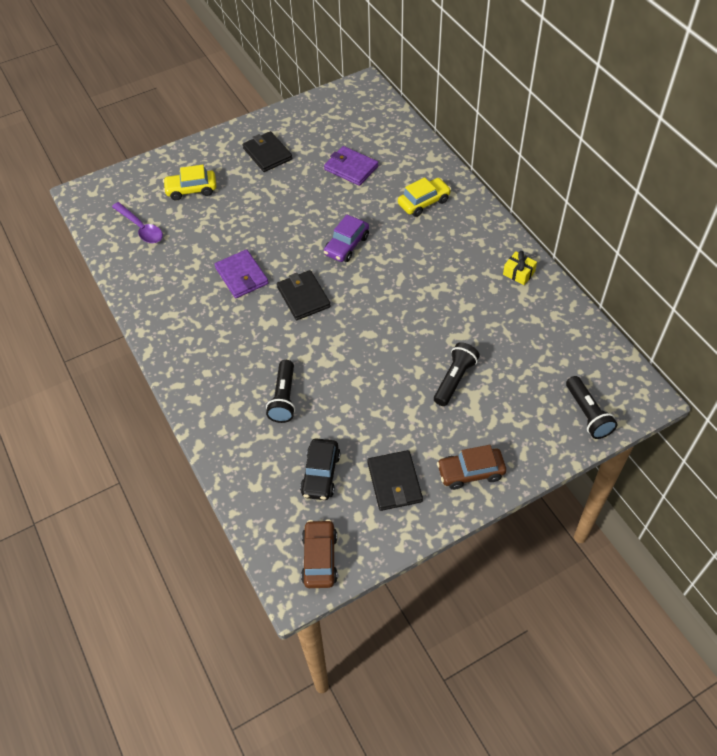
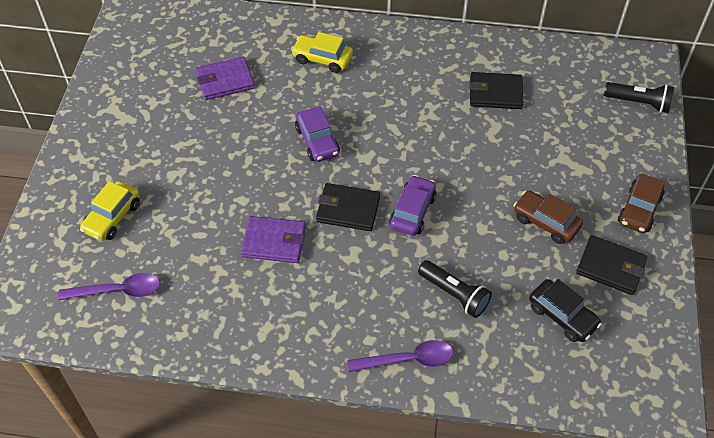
camera: 55 degrees left, 0 degrees up
(208, 403) = (408, 359): none -> purple spoon
(267, 154) = (134, 129): black wallet -> black wallet (495, 93)
(320, 558) = (650, 369): brown car -> brown car (546, 222)
(335, 333) = (412, 211): none -> purple car
(424, 202) = (322, 59): yellow car -> yellow car turned 75 degrees counterclockwise
(454, 379) = (537, 161): black flashlight -> none
(518, 273) = (463, 51): yellow gift -> none

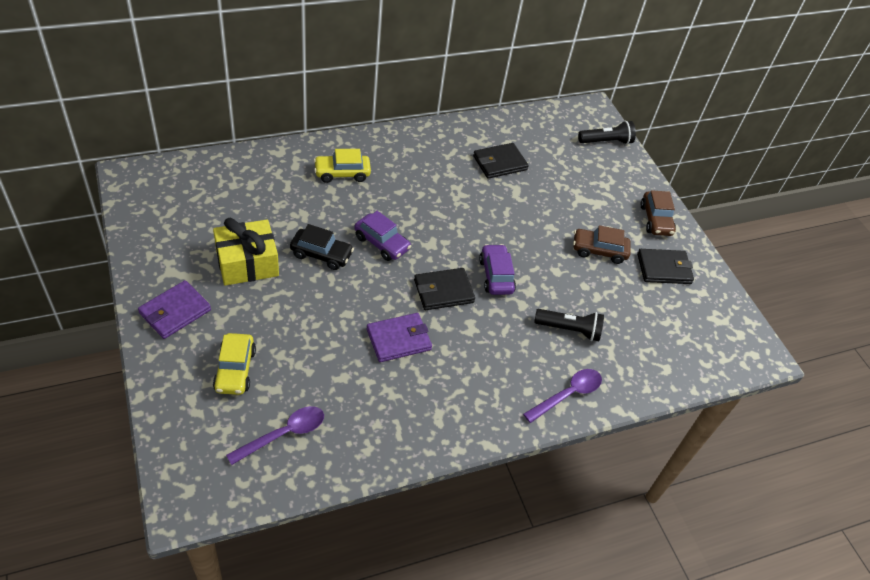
camera: 35 degrees left, 5 degrees down
(181, 121) = (247, 263): none -> yellow gift
(225, 81) = (266, 216): purple wallet -> purple wallet (175, 312)
(562, 316) = (655, 317): black car -> black car (321, 254)

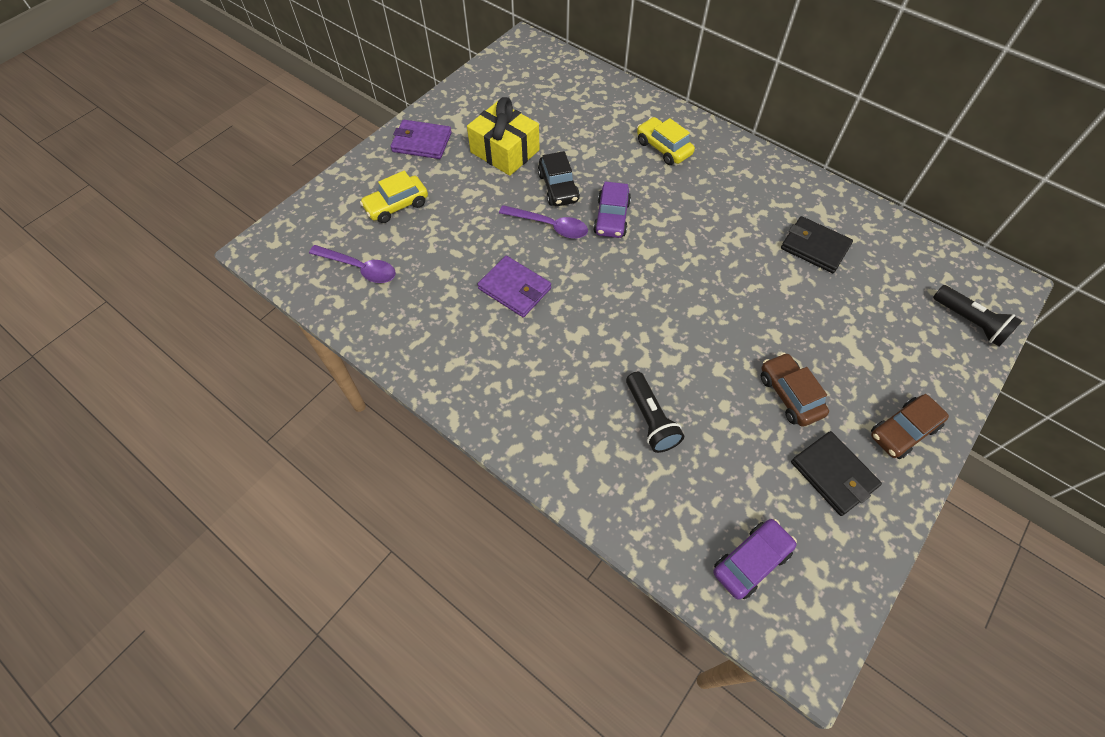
camera: 65 degrees right, 10 degrees up
(443, 291) = (600, 291): black wallet -> none
(496, 275) = (659, 321): purple car -> purple car (751, 561)
(568, 394) = (565, 458): purple spoon -> purple spoon (550, 226)

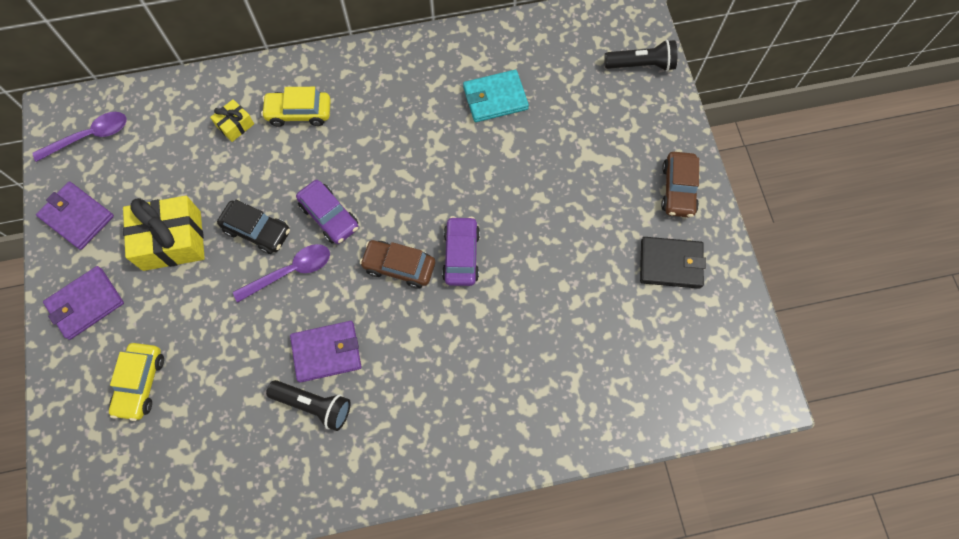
camera: 50 degrees left, 10 degrees up
(360, 268) = (181, 468): purple spoon -> purple spoon (90, 136)
(472, 98) = (77, 217): none -> purple wallet
(616, 124) = (235, 125): none -> yellow gift
(650, 419) = (531, 348): black flashlight -> black flashlight (314, 405)
(751, 561) = (684, 375): purple car -> purple car (461, 255)
(789, 395) = (593, 234): brown car -> brown car (399, 267)
(814, 247) = (495, 98): black wallet -> turquoise wallet

